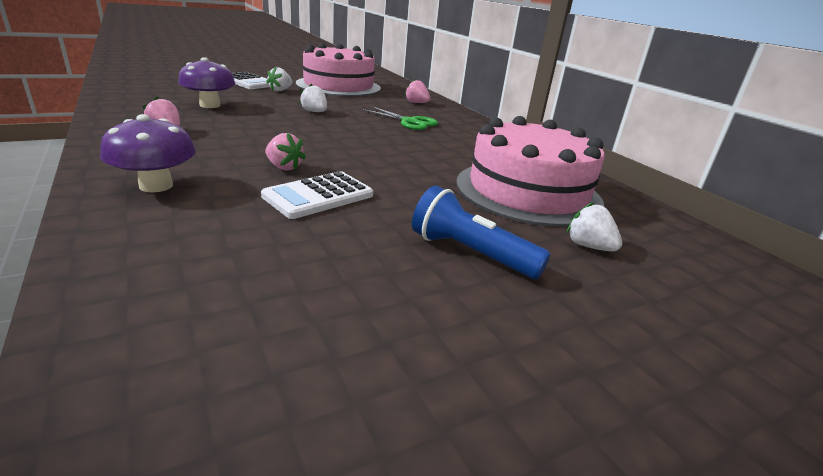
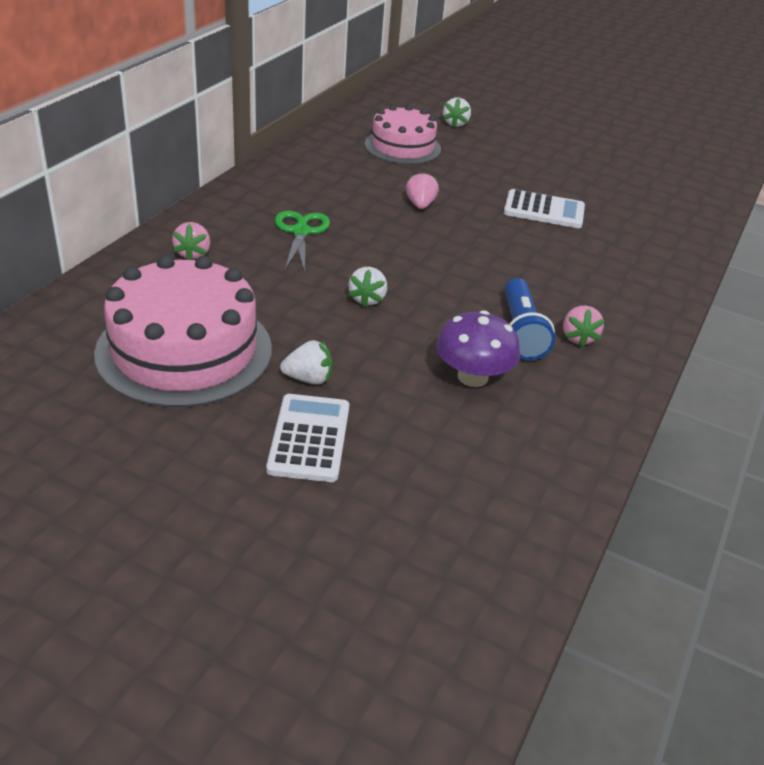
camera: 125 degrees left, 10 degrees up
(156, 186) = (640, 269): purple mushroom -> none
(284, 167) = (531, 241): pink strawberry -> pink strawberry (420, 205)
(470, 253) = (521, 151): blue flashlight -> blue flashlight (521, 332)
(528, 191) = (402, 147): pink cake -> pink cake, size x0.64

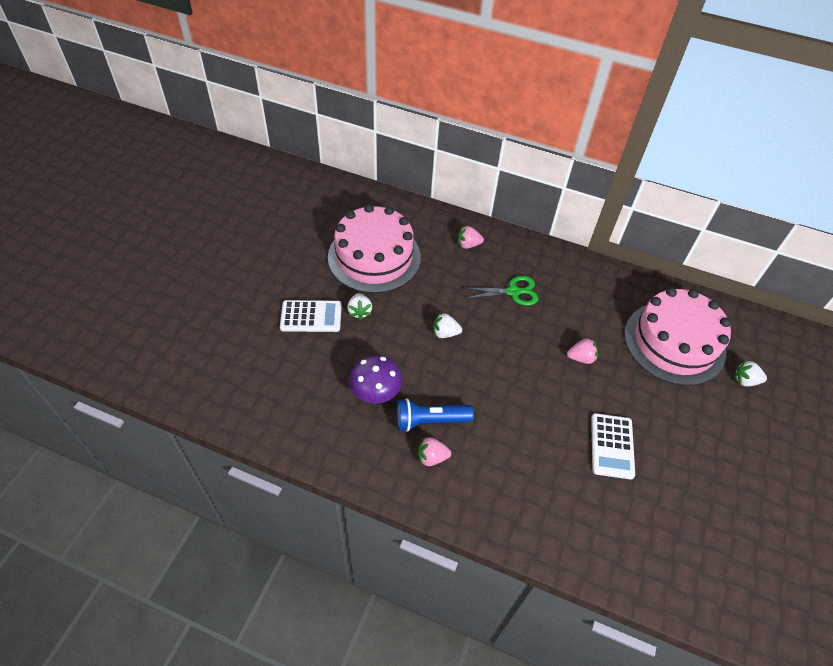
camera: 85 degrees right, 15 degrees up
(402, 147) = (674, 342): pink cake -> pink cake, size x1.56

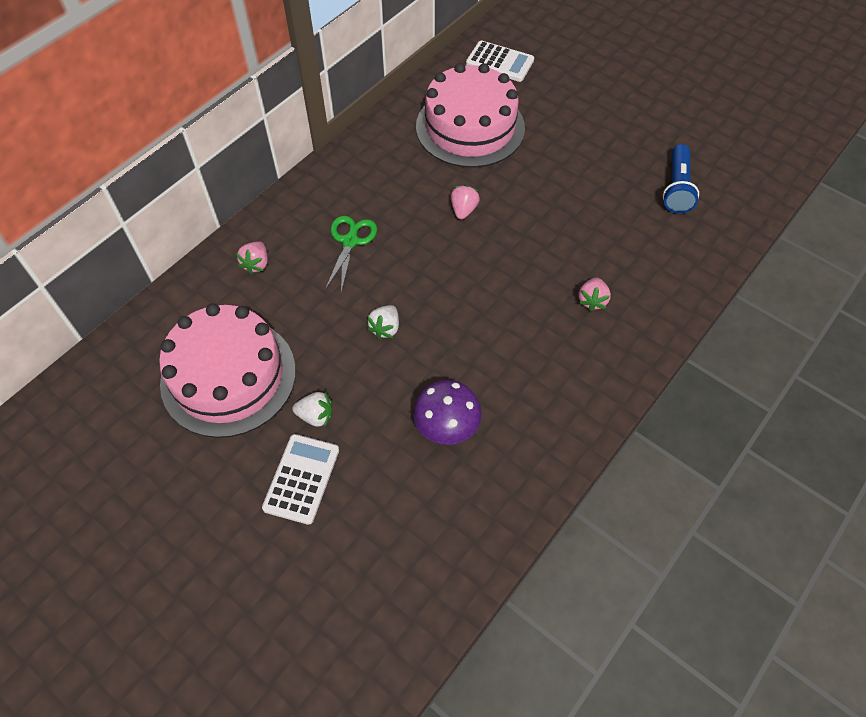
camera: 70 degrees left, 5 degrees up
(430, 421) = (503, 378): blue flashlight -> blue flashlight (677, 188)
(432, 457) = (550, 388): pink strawberry -> pink strawberry (592, 300)
(612, 446) = (575, 222): white calculator -> white calculator (500, 62)
(745, 380) = (530, 93): white strawberry -> none

